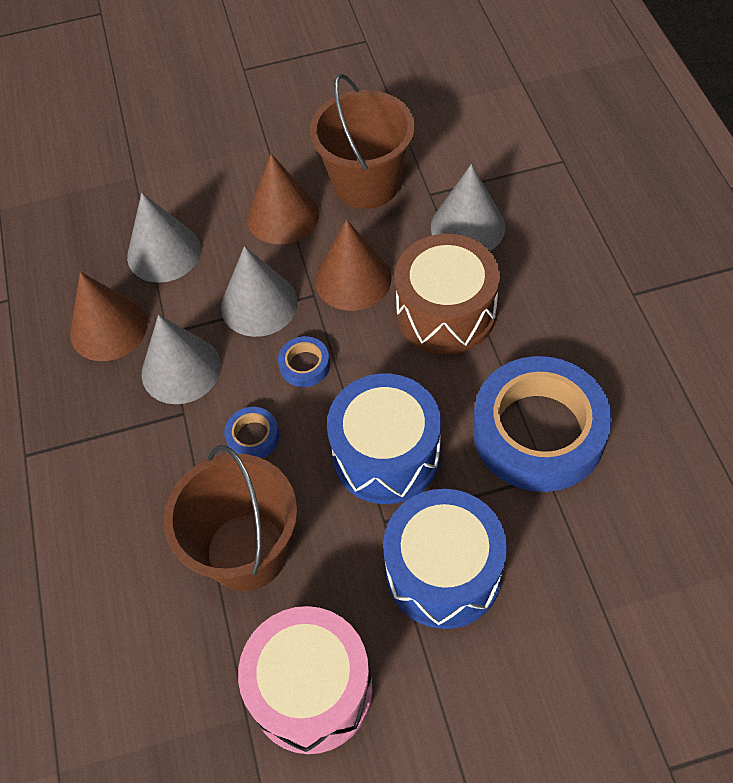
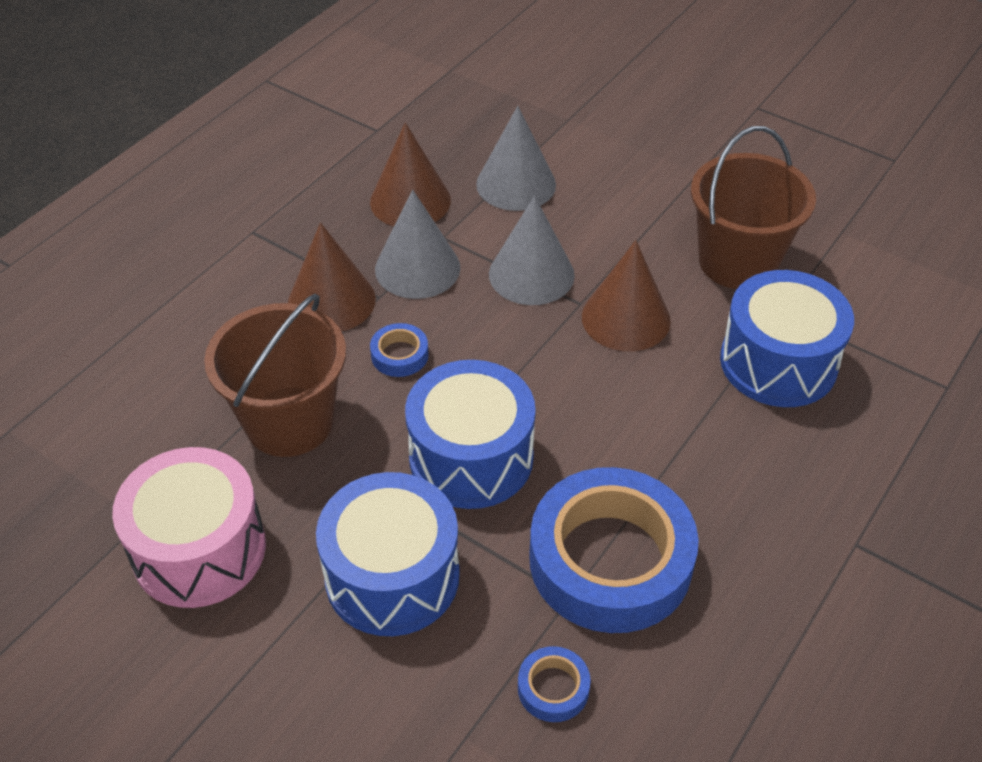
camera: 45 degrees right, 10 degrees down
(283, 215) = (637, 230): brown cone -> brown cone (331, 301)
(304, 365) = (503, 343): blue tape -> blue tape (553, 688)
(446, 312) = (665, 406): brown drum -> none
(467, 226) = (778, 362): grey cone -> blue drum

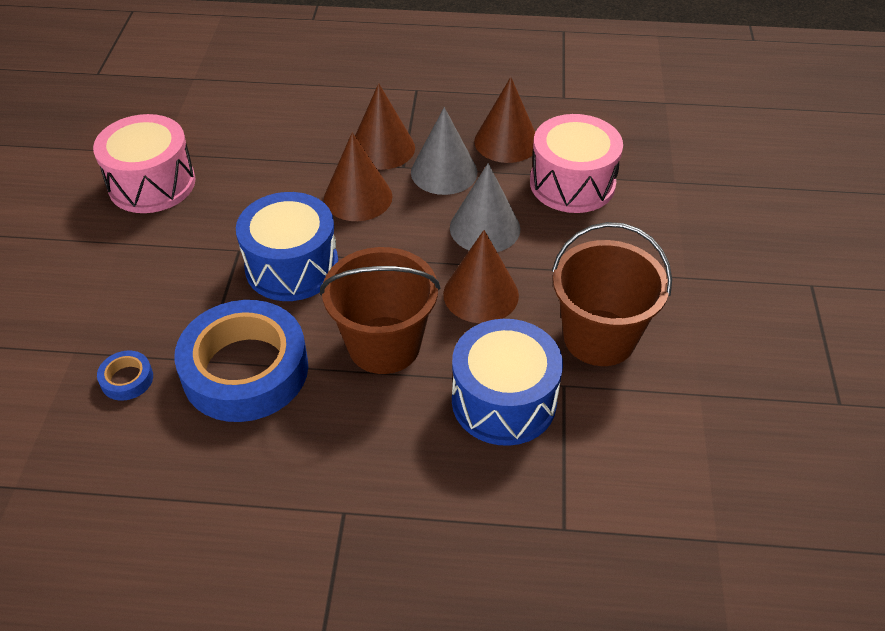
camera: 60 degrees right, 0 degrees up
(289, 422) = (268, 175): brown bucket -> brown bucket (384, 345)
(392, 576) = (175, 270): blue drum -> none
(399, 355) = (358, 197): blue tape -> brown cone
(516, 184) = (572, 183): grey cone -> pink drum

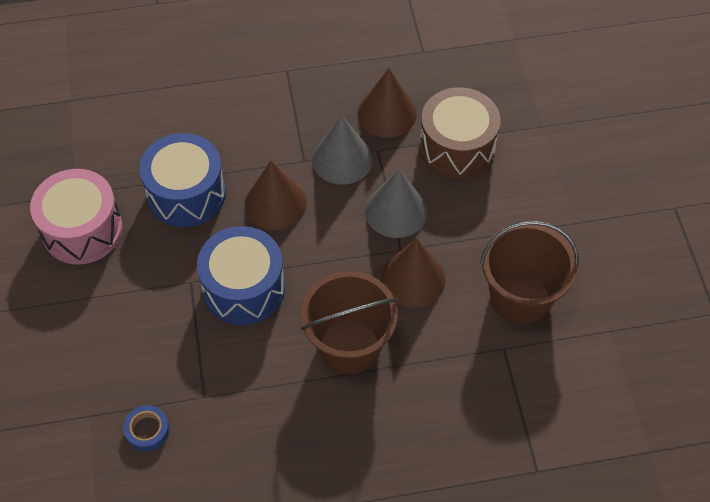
camera: 15 degrees left, 10 degrees up
(245, 370) = (243, 397): blue tape -> none
(382, 148) = (278, 144): brown cone -> none
(504, 401) = (461, 374): blue drum -> blue drum (186, 194)
(572, 183) = (457, 147): pink drum -> brown drum

